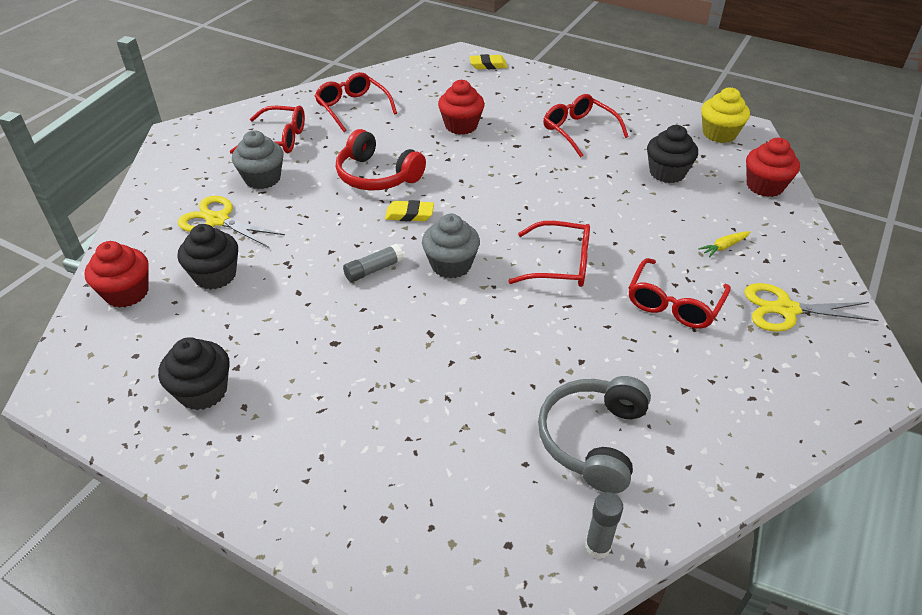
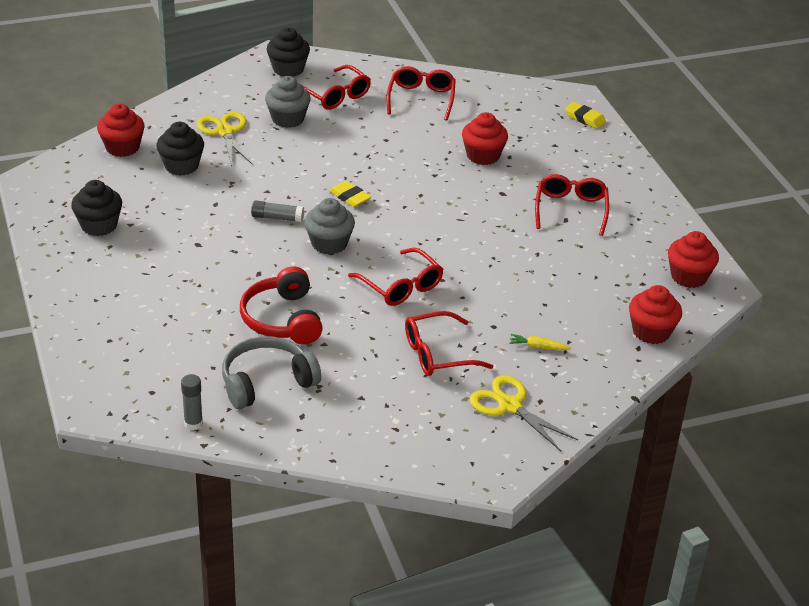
camera: 40 degrees right, 5 degrees down
(377, 176) = (366, 159): red headphones -> red headphones (282, 319)
(667, 173) = (587, 278): black cupcake -> black cupcake (288, 69)
(719, 134) = (688, 276): yellow cupcake -> red cupcake

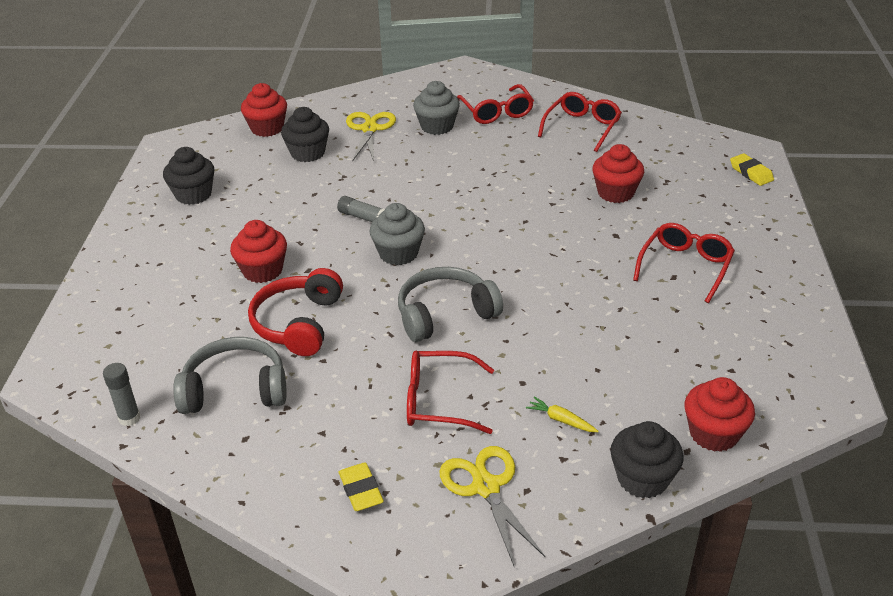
camera: 25 degrees right, 0 degrees up
(288, 69) = (467, 82): black cupcake -> black cupcake (642, 479)
(349, 197) = (449, 210): yellow eraser -> yellow eraser (361, 490)
(401, 286) = (445, 314): red glasses -> grey headphones
(688, 276) = (795, 374): red cupcake -> red cupcake (262, 271)

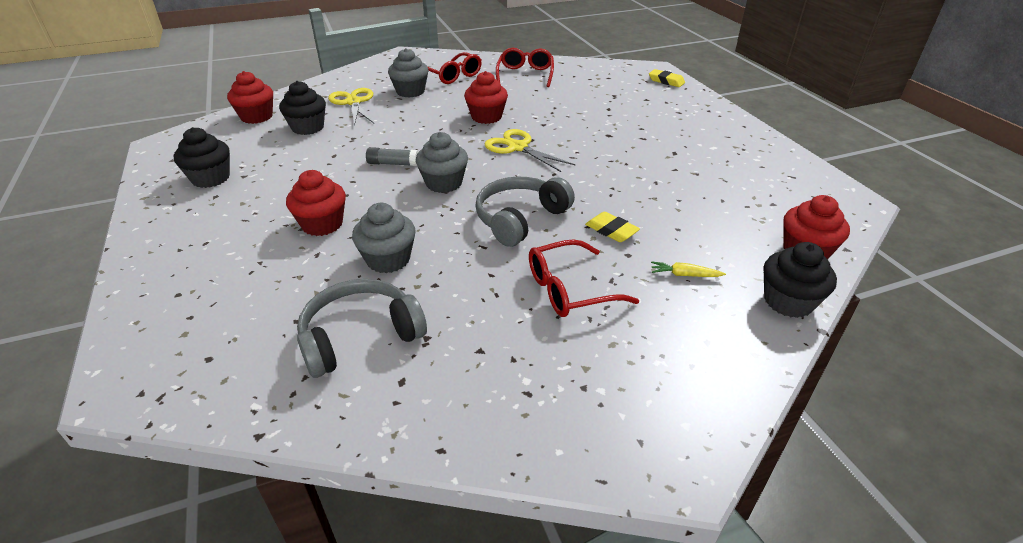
camera: 25 degrees left, 0 degrees up
(129, 418) = (251, 402): grey glue stick -> none
(298, 323) = (388, 259): red headphones -> grey cupcake
(361, 490) = (559, 393): yellow eraser -> yellow eraser (611, 230)
(485, 487) = (670, 350): yellow scissors -> yellow scissors (517, 147)
(615, 193) = (585, 109): red cupcake -> red cupcake (486, 117)
(685, 267) = (676, 144): red glasses -> none

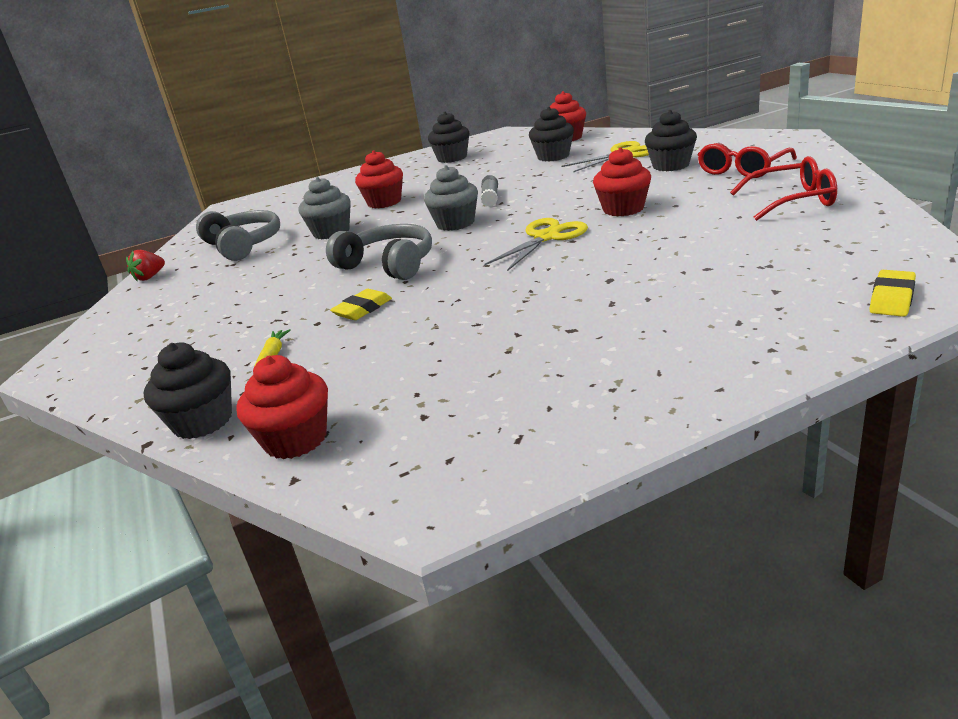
camera: 90 degrees right, 10 degrees down
(409, 430) = (150, 277): none -> red strawberry
(410, 91) = (671, 165): grey cupcake -> black cupcake
(569, 289) = (269, 302): red glasses -> none

